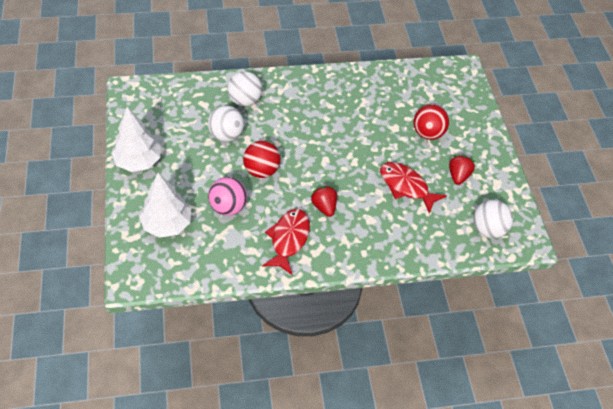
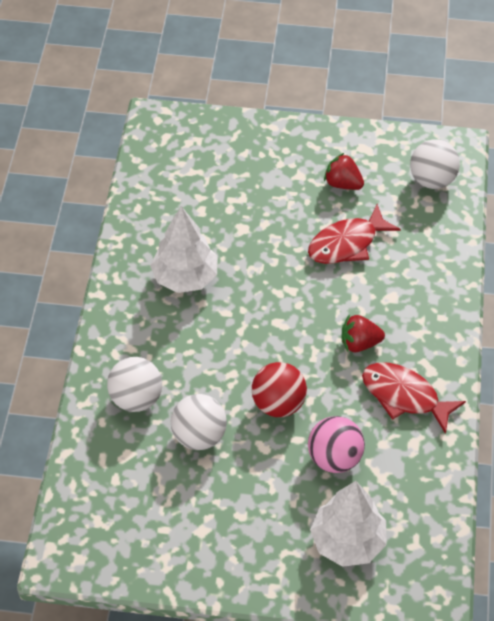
camera: 70 degrees left, 0 degrees up
(138, 161) = (219, 564): white tree -> white tree (185, 277)
(427, 133) = (263, 194): red ball -> none

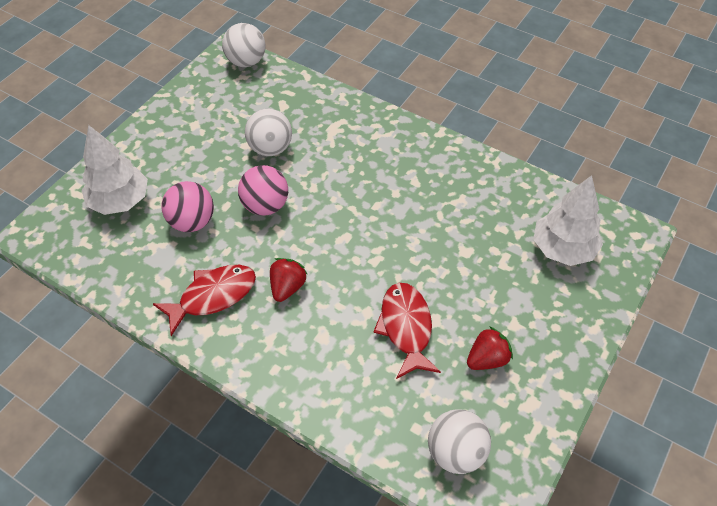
camera: 115 degrees right, 0 degrees up
(136, 398) = (327, 124): white ball -> white ball (246, 62)
(185, 277) = (429, 191): white tree -> white tree (562, 249)
(278, 404) = (265, 206): red ball -> pink ball

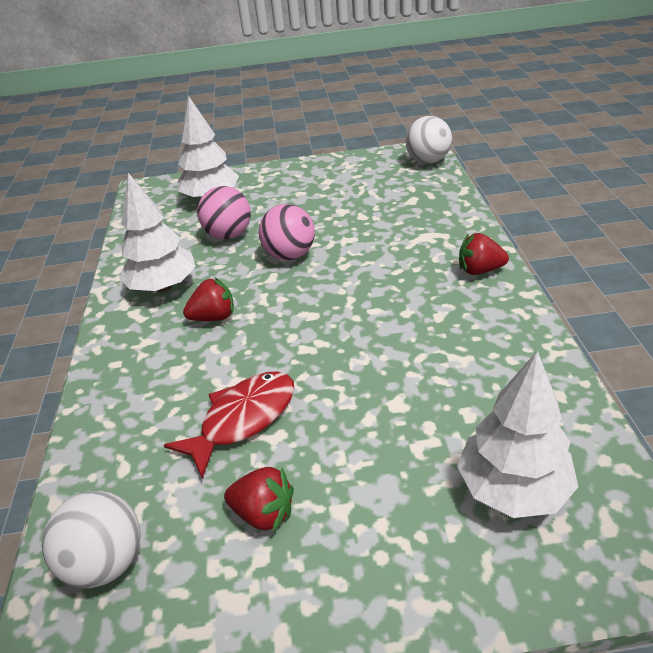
camera: 55 degrees right, 15 degrees down
(213, 296) = (163, 287): red fish -> white tree
(270, 148) = (355, 222): white ball -> none
(397, 134) = (480, 270): none -> red strawberry

